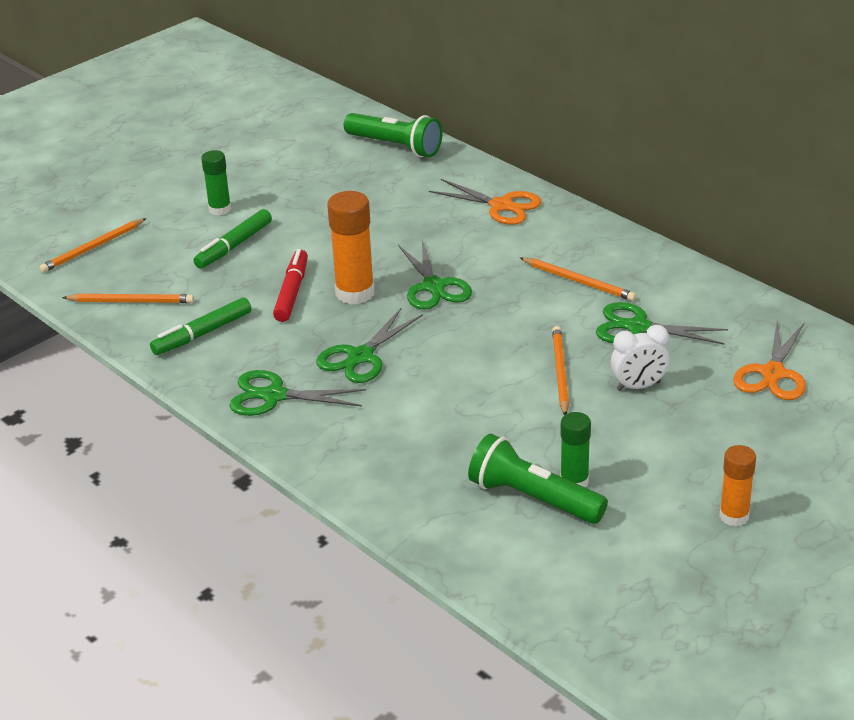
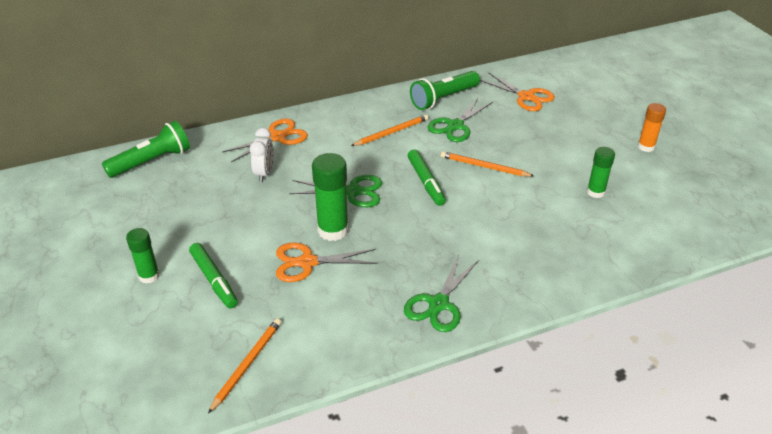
camera: 70 degrees left, 5 degrees up
(93, 248) = (135, 375): orange pencil -> none
(202, 334) = (329, 327): green marker -> green marker (426, 182)
(292, 292) = (307, 262): red marker -> orange scissors
(355, 293) = (333, 230): orange glue stick -> green glue stick
(360, 357) = (415, 247): green scissors -> none
(533, 499) = (606, 212): green flashlight -> green flashlight (443, 99)
(638, 386) = (514, 143): white clock -> white clock (264, 173)

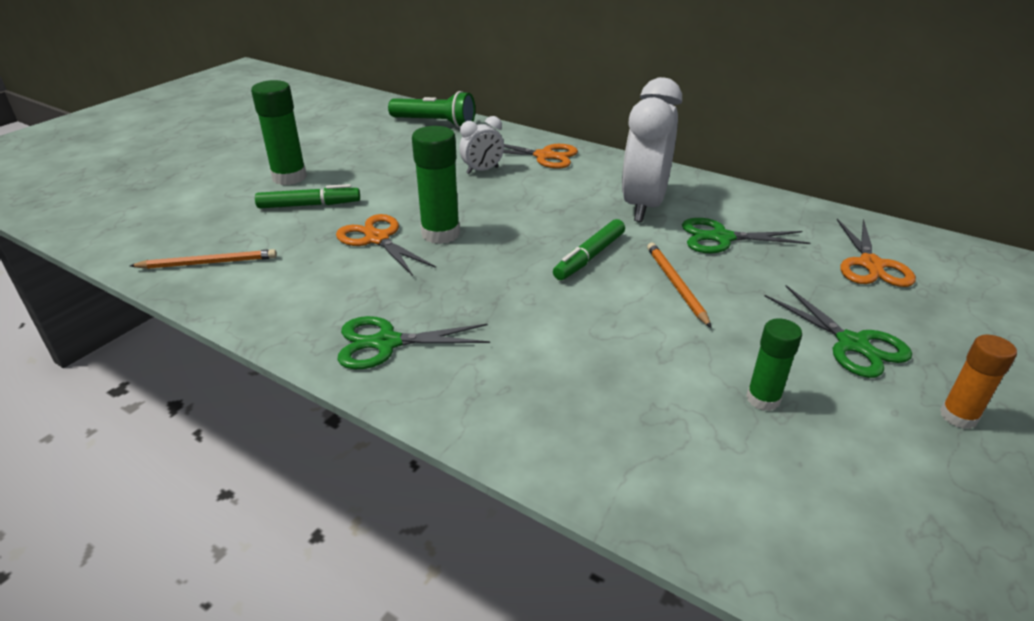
camera: 55 degrees right, 5 degrees down
(149, 276) = (289, 177): green glue stick -> green glue stick, size x1.61
(214, 280) = (309, 205): green marker -> green marker turned 120 degrees counterclockwise
(353, 191) = (514, 221): green scissors -> green scissors (852, 344)
(391, 132) = (643, 206): orange pencil -> white clock
(443, 99) = (758, 212): green flashlight -> none

